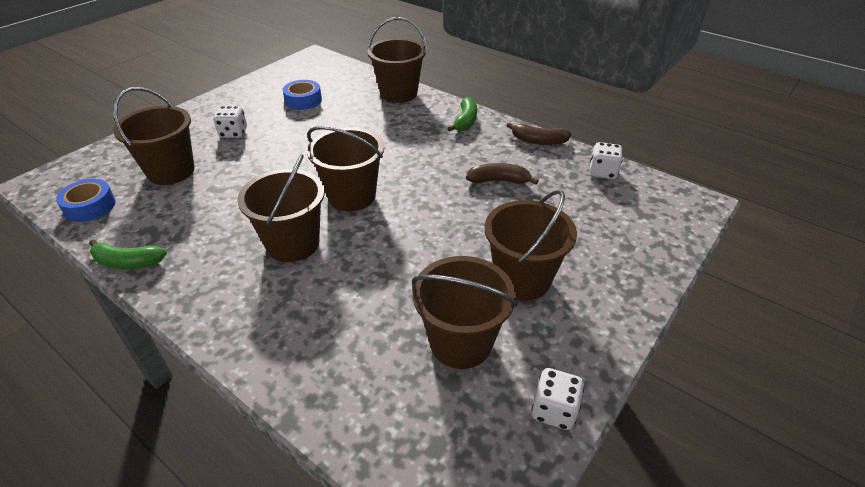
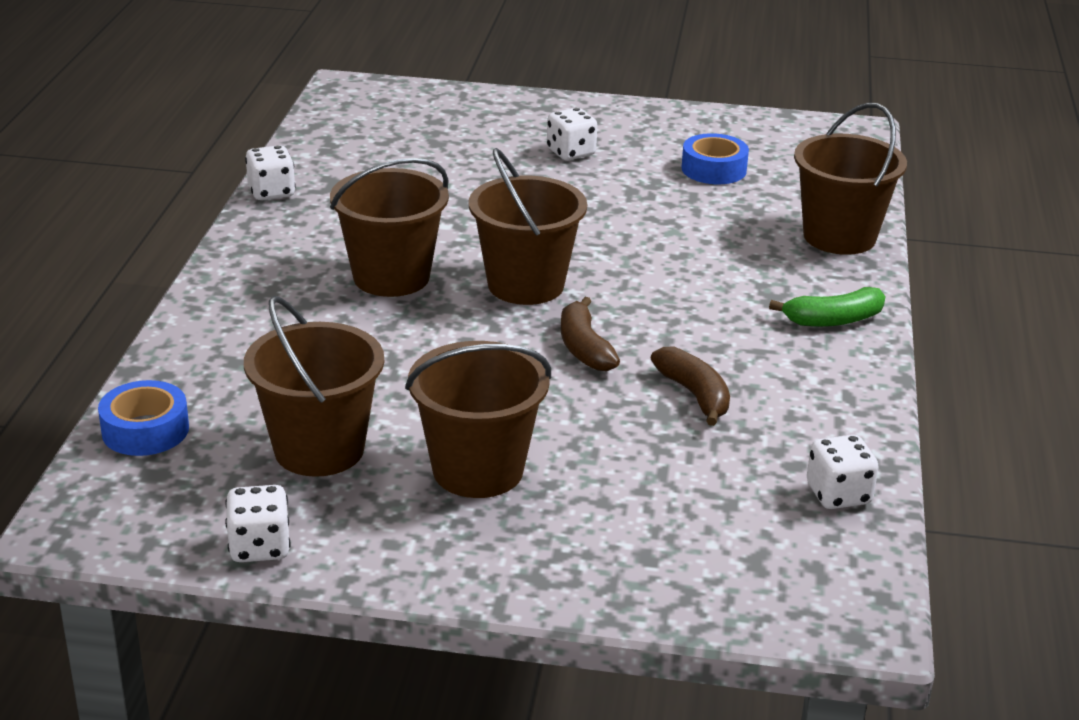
camera: 60 degrees right, 10 degrees down
(90, 206) = (337, 132): blue tape -> blue tape (145, 430)
(128, 262) = (271, 192): green banana -> white dice
(171, 171) = (446, 148): brown bucket -> none
(538, 141) = (859, 406): brown banana -> brown banana (584, 347)

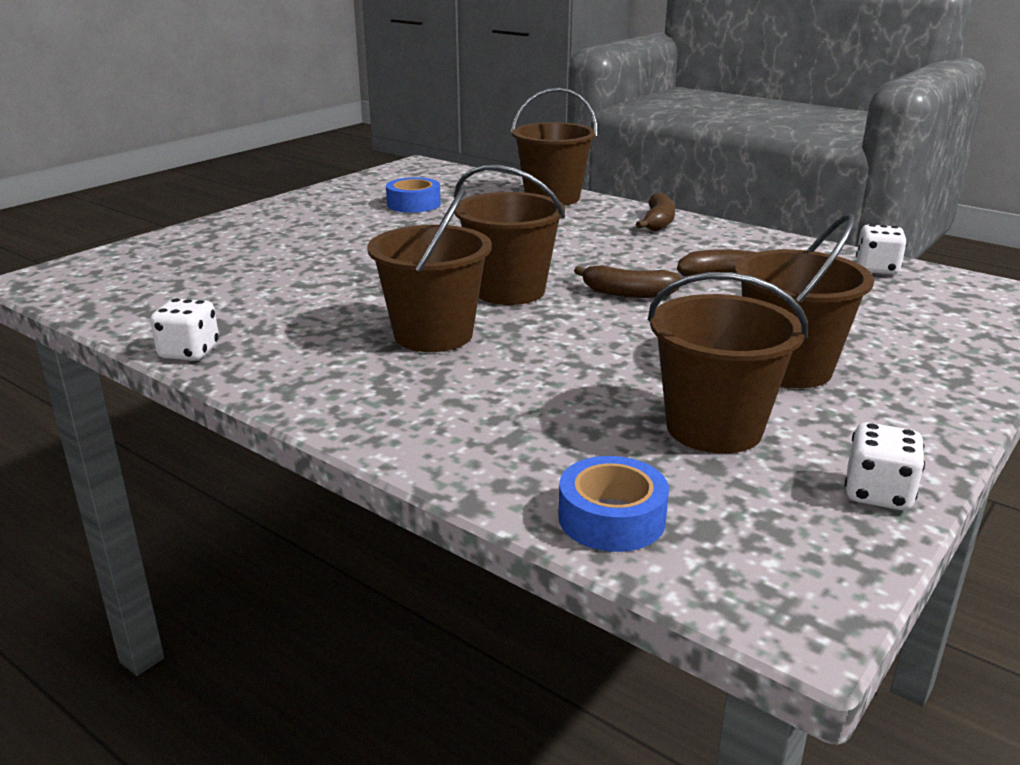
camera: 60 degrees left, 5 degrees down
(571, 153) = (318, 233): white dice -> none
(833, 320) = (658, 222): green banana -> brown banana

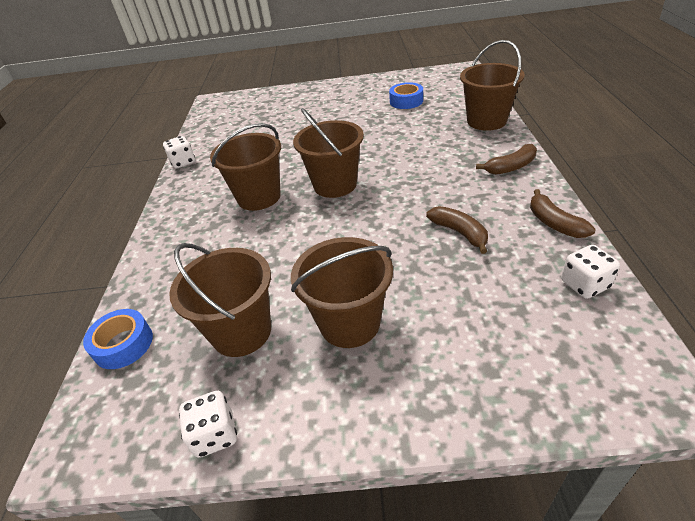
camera: 55 degrees right, 15 degrees up
(627, 293) = (382, 216): brown banana -> brown banana (554, 223)

